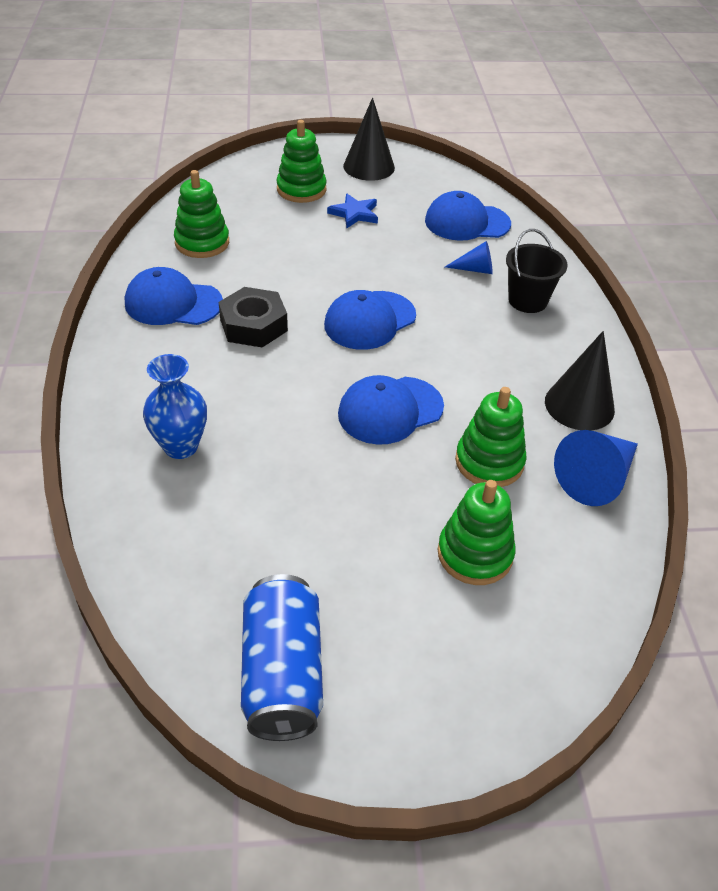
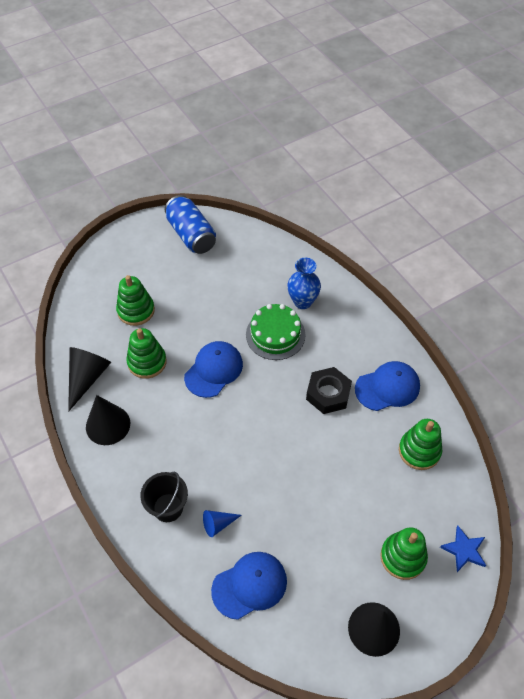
camera: 155 degrees right, 10 degrees up
(264, 418) = (275, 334): none -> green cake
(354, 213) = (341, 546): blue star -> blue star (464, 550)
(369, 320) = (263, 433): blue cap -> none
(596, 478) = (87, 377): blue cone -> black cone

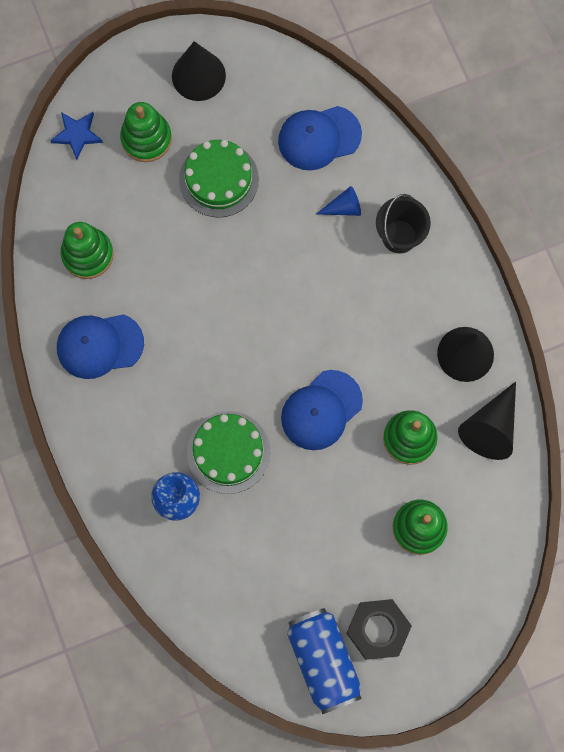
camera: 170 degrees left, 20 degrees up
(328, 394) = (178, 349): black nut -> black nut (378, 630)
(330, 531) = (219, 179): none -> green cake

